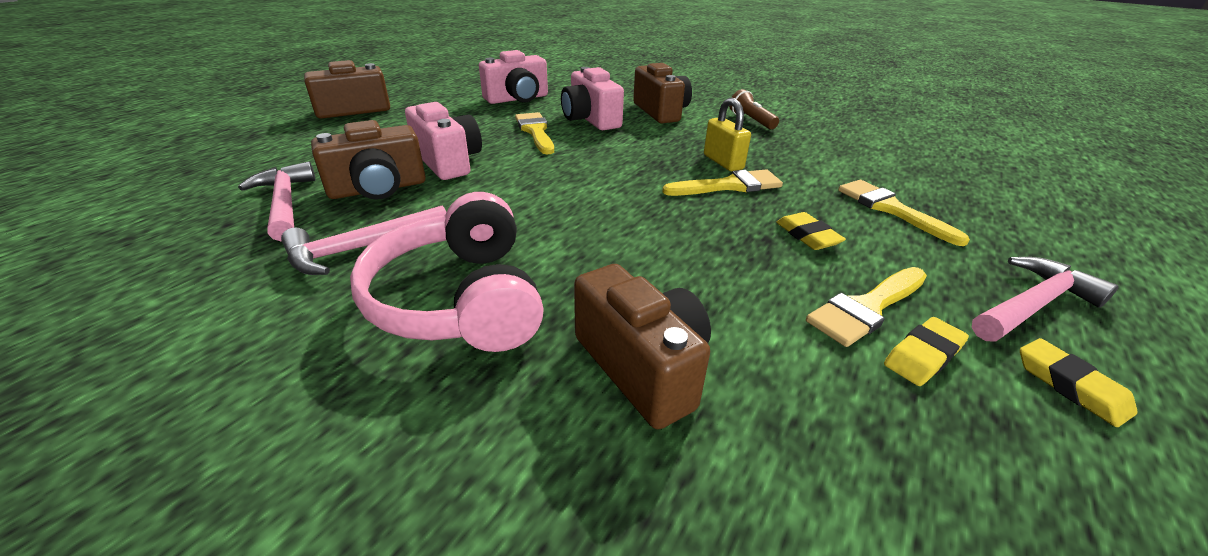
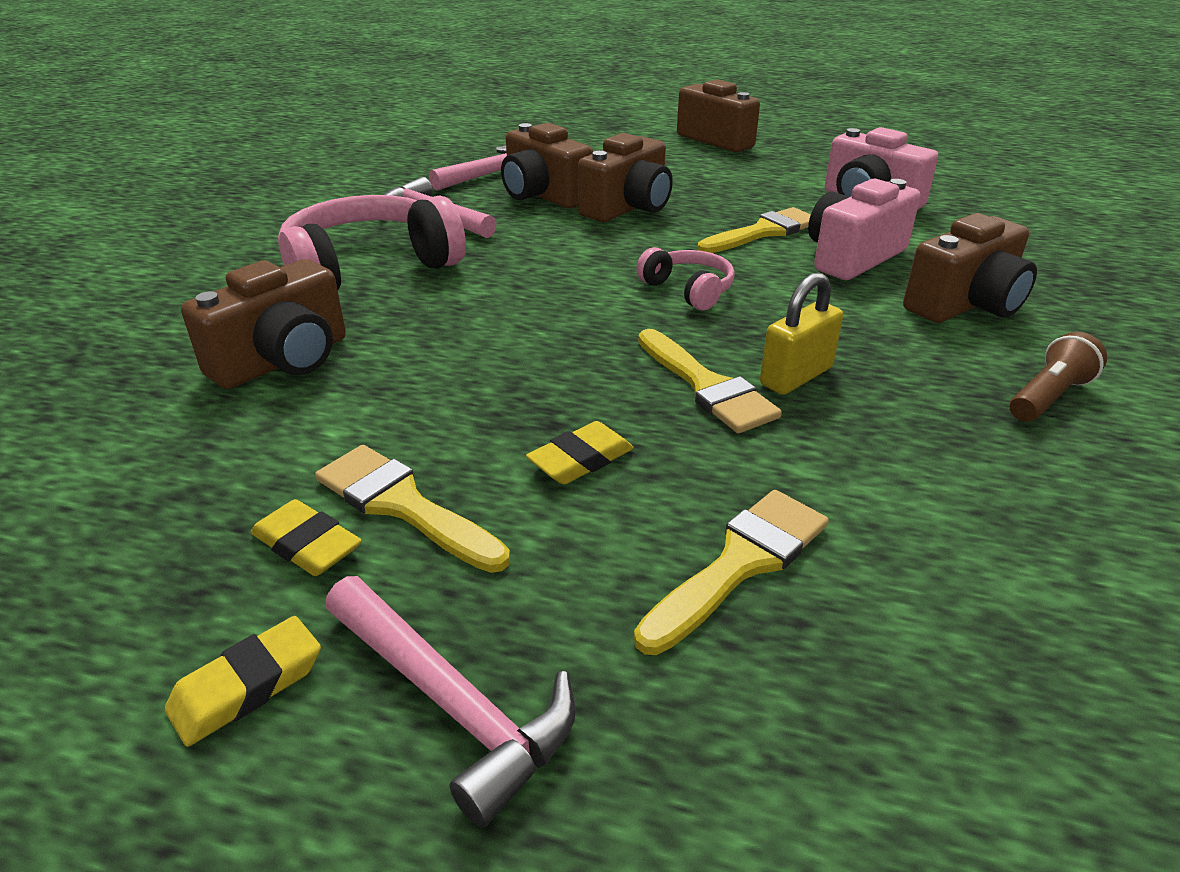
camera: 75 degrees right, 0 degrees up
(448, 162) = (628, 208): pink camera -> brown camera
(605, 168) = (688, 290): none -> pink headphones

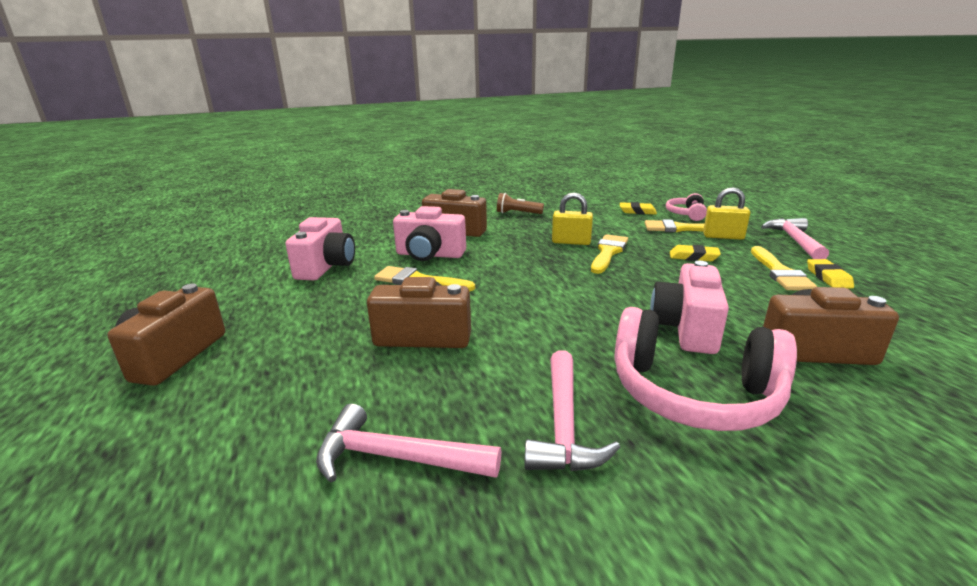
camera: 125 degrees left, 10 degrees down
(247, 686) = (860, 261): yellow eraser -> yellow eraser (637, 211)
(436, 318) = (686, 328): none -> pink camera
(543, 195) = (437, 387): brown camera -> none
(621, 590) = (723, 236): none -> yellow padlock
(688, 290) = (530, 278): pink headphones -> pink headphones (686, 214)

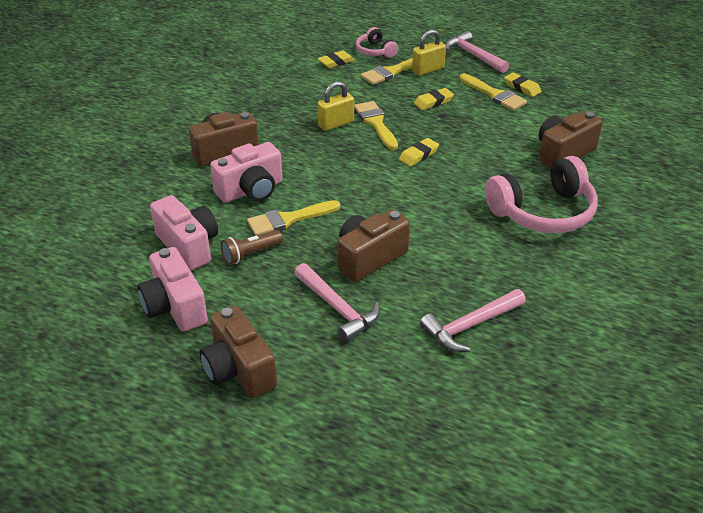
camera: 45 degrees left, 15 degrees up
(517, 213) = (242, 106): brown flashlight -> brown flashlight (250, 254)
(563, 424) = (513, 263): pink hammer -> pink hammer (337, 308)
(613, 285) = (418, 155): none -> yellow eraser
(686, 328) = (496, 170): pink camera -> pink camera (174, 307)

